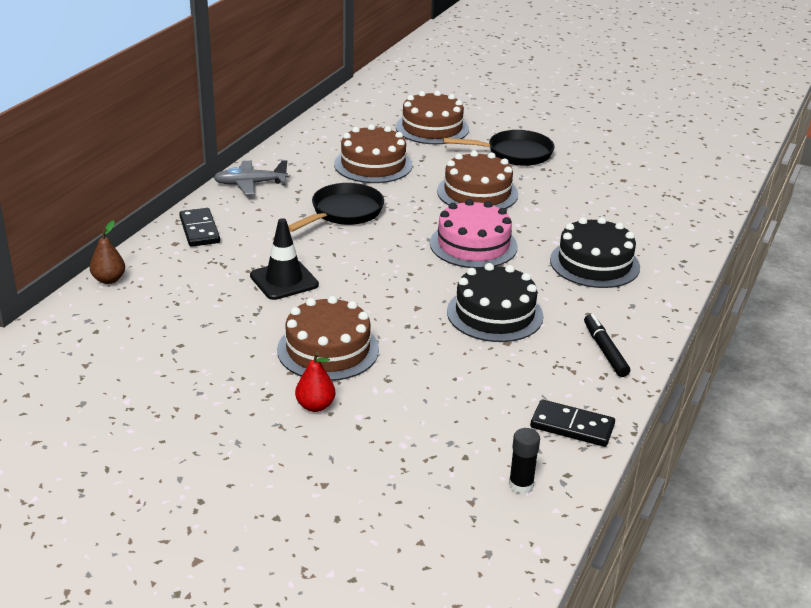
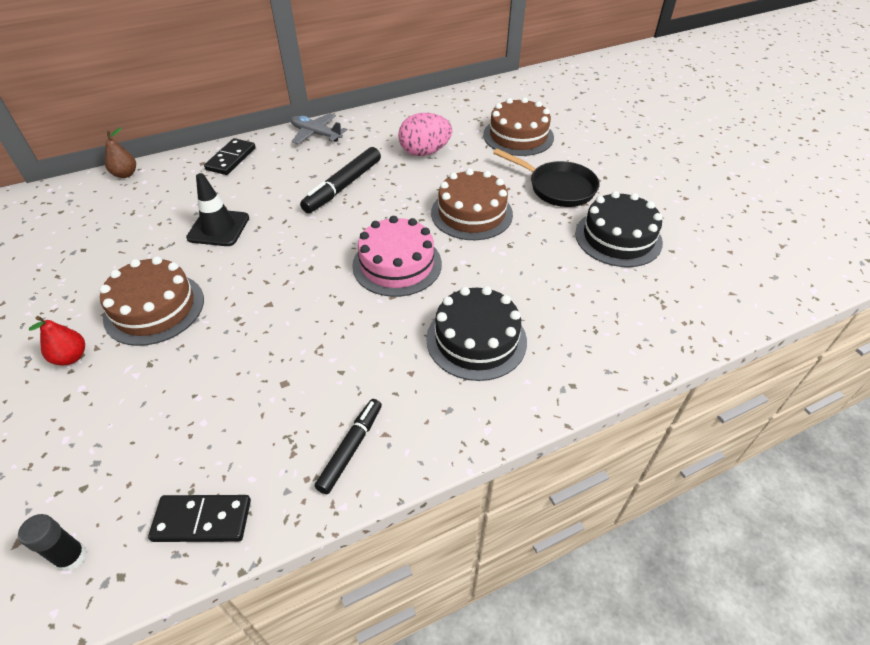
camera: 40 degrees right, 15 degrees up
(344, 212) = (343, 186): black pan -> black marker
(373, 164) = (425, 152): brown cake -> pink egg
(494, 314) = (316, 346): black cake -> black cake (618, 237)
(572, 426) = (202, 520): black domino -> black domino turned 60 degrees counterclockwise

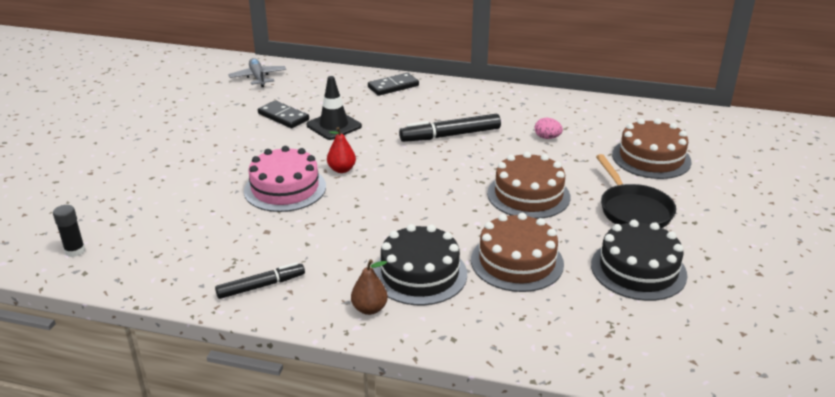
camera: 40 degrees right, 15 degrees down
(71, 357) = (175, 158): red pear -> red pear (342, 169)
(125, 174) = (315, 70): brown pear -> brown pear (369, 309)
(154, 308) = (244, 154): brown cake -> brown cake (517, 262)
(202, 520) = (146, 272): black domino -> black domino (283, 117)
(316, 134) = (475, 93): grey plane -> grey plane (258, 78)
(397, 264) = (425, 201): pink cake -> pink cake (285, 188)
(425, 152) = (547, 137): pink egg -> pink egg, size x0.52

